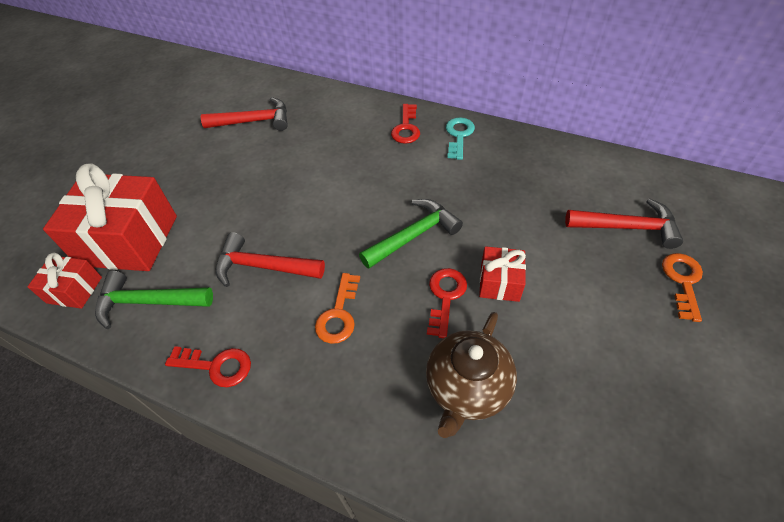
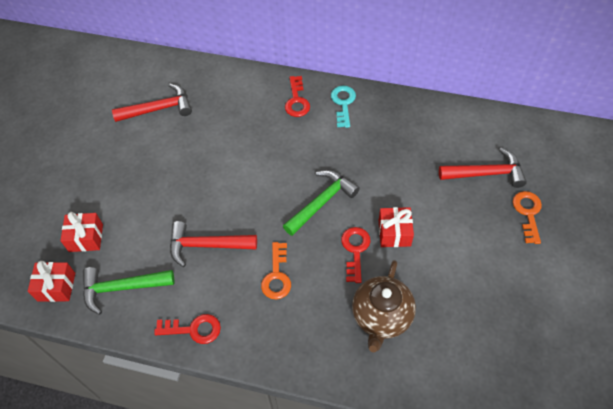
camera: 10 degrees left, 5 degrees up
(129, 240) = (86, 238): red gift -> red gift, size x0.50

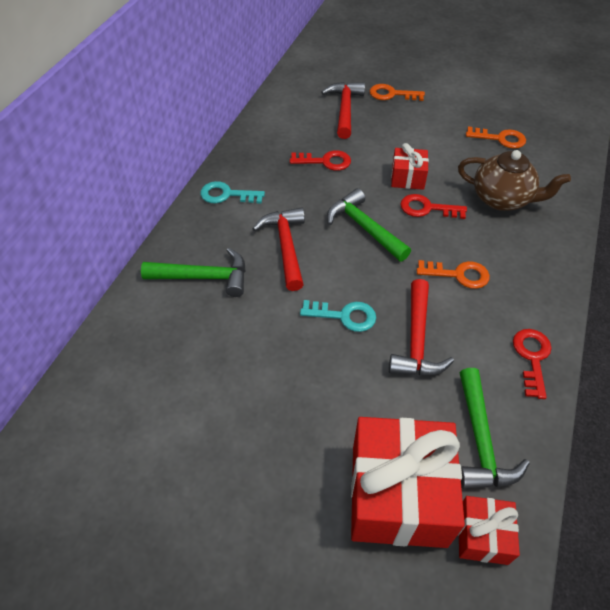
camera: 85 degrees left, 5 degrees down
(86, 238) = (398, 494): red gift -> red gift, size x2.01
(159, 109) = (171, 392): red hammer -> red hammer (285, 246)
(226, 196) = (345, 316): none -> turquoise key
(255, 106) = (204, 277): none -> green hammer
(296, 101) = (208, 235): red key -> red key (325, 161)
(480, 321) = (500, 139): none -> orange key

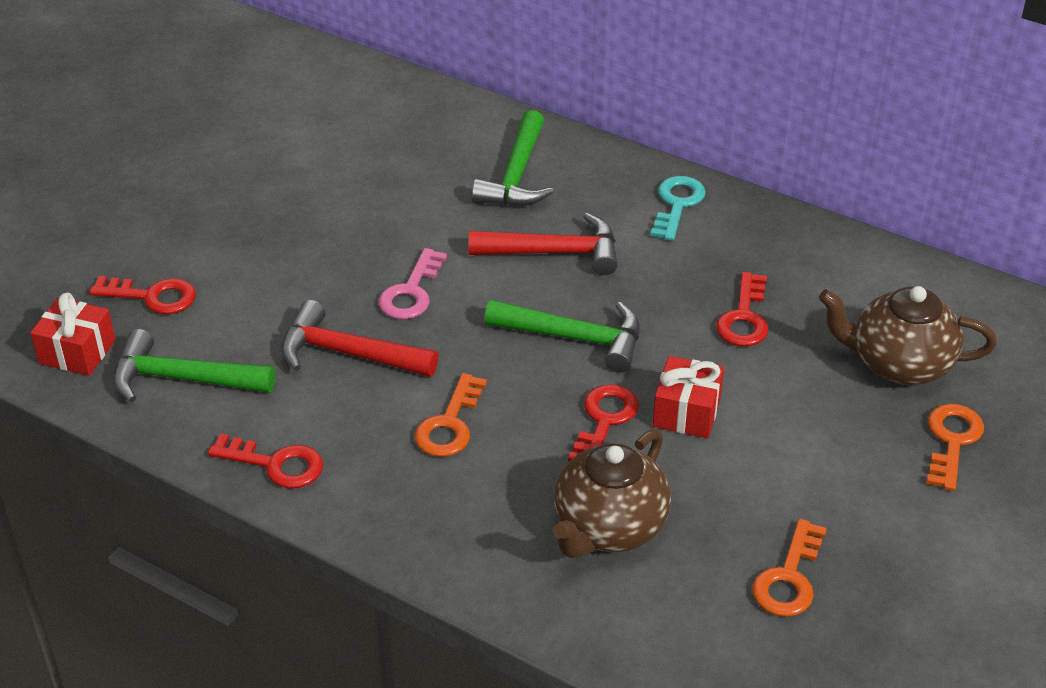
camera: 100 degrees right, 10 degrees down
(344, 109) = (899, 364): red hammer -> brown teapot
(345, 316) = (411, 292): turquoise key -> pink key
(364, 227) = (575, 338): green hammer -> green hammer turned 45 degrees clockwise
(398, 494) = (153, 297): red gift -> red key

